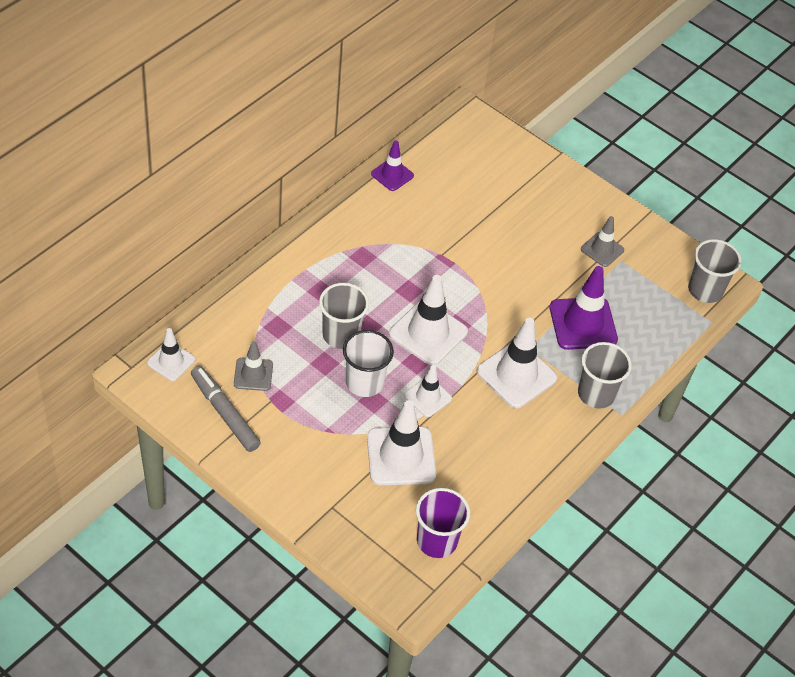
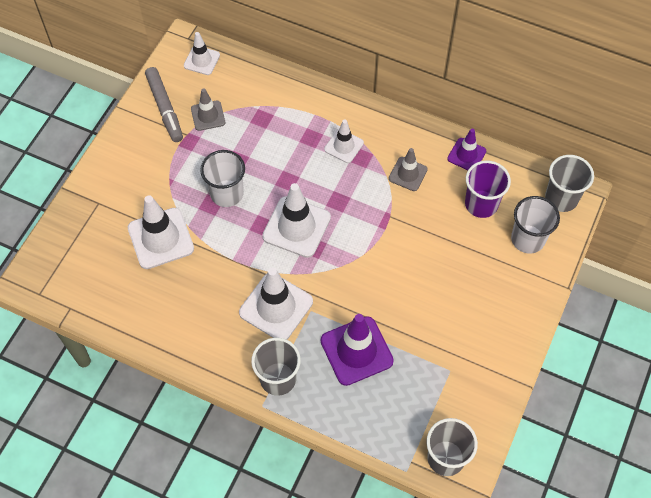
camera: 80 degrees right, 10 degrees up
(225, 413) = (165, 108): grey marker -> grey marker turned 120 degrees clockwise
(341, 335) = (270, 164): grey cup -> grey cup (561, 198)
(428, 397) = (227, 243): white traffic cone -> white traffic cone (344, 146)
(437, 541) = (85, 285): purple cup -> purple cup (481, 204)
(502, 162) = (528, 239): none -> white cup
(602, 249) = (456, 350): grey traffic cone -> grey traffic cone (408, 174)

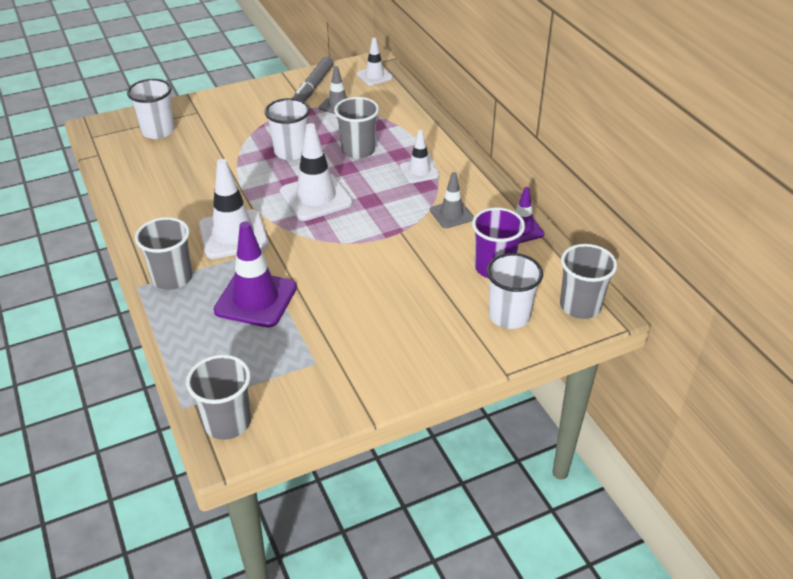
camera: 40 degrees right, 20 degrees down
(90, 247) = (158, 131): none -> white cup
(161, 238) = (210, 151): white traffic cone -> none
(276, 156) = (358, 150): none -> grey cup

